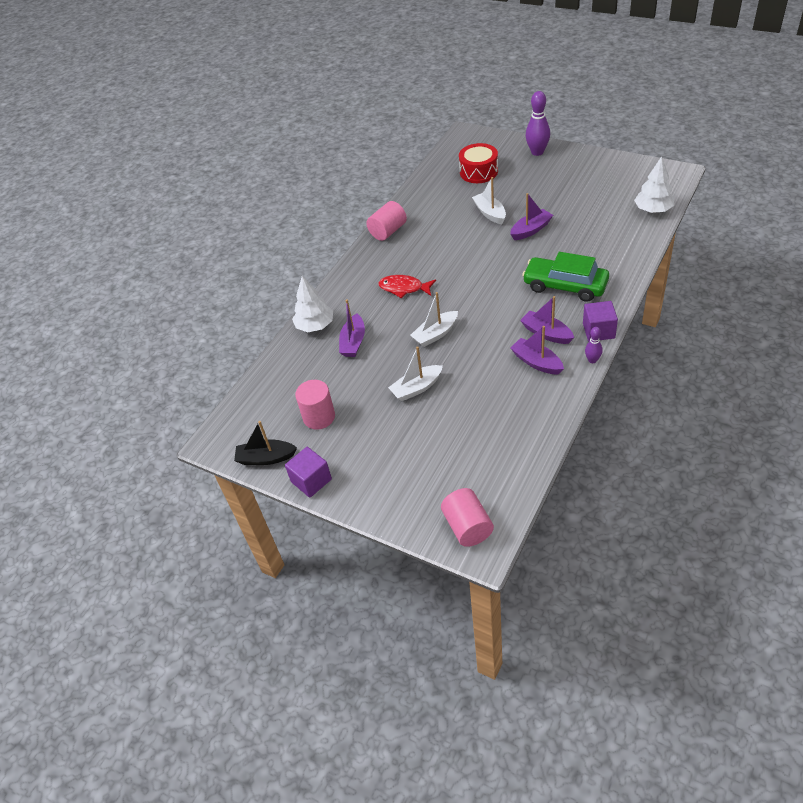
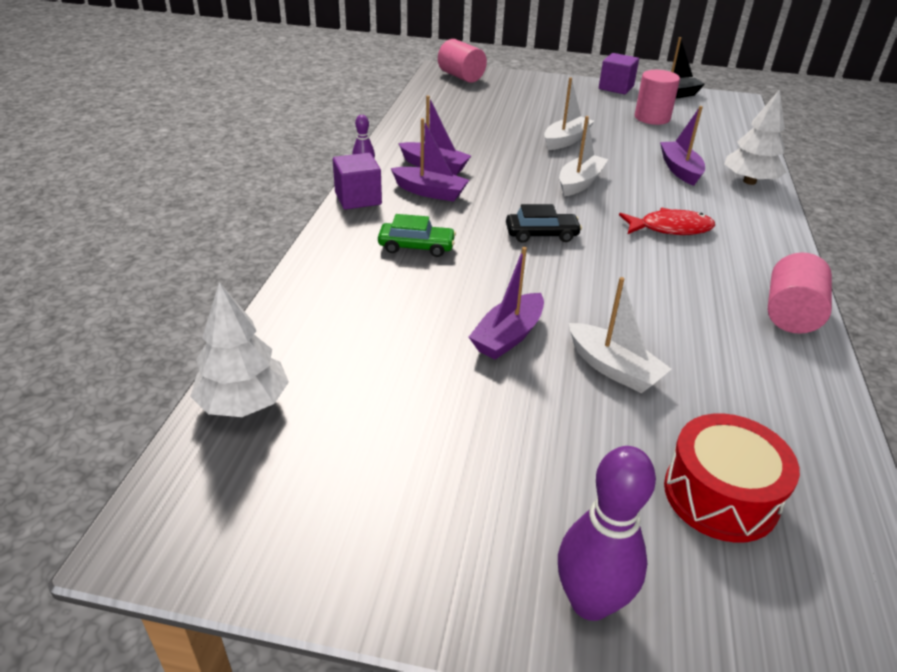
camera: 155 degrees right, 10 degrees down
(485, 289) = (541, 234): none -> black car
(565, 286) = (416, 247): green car -> green car, size x0.55

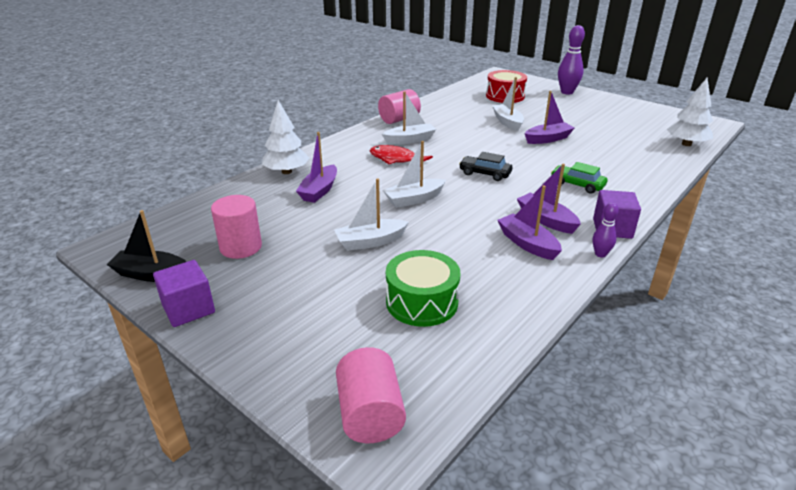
camera: 150 degrees left, 5 degrees down
(482, 116) = (422, 302): none -> green drum
(704, 268) = (410, 140): none -> white boat

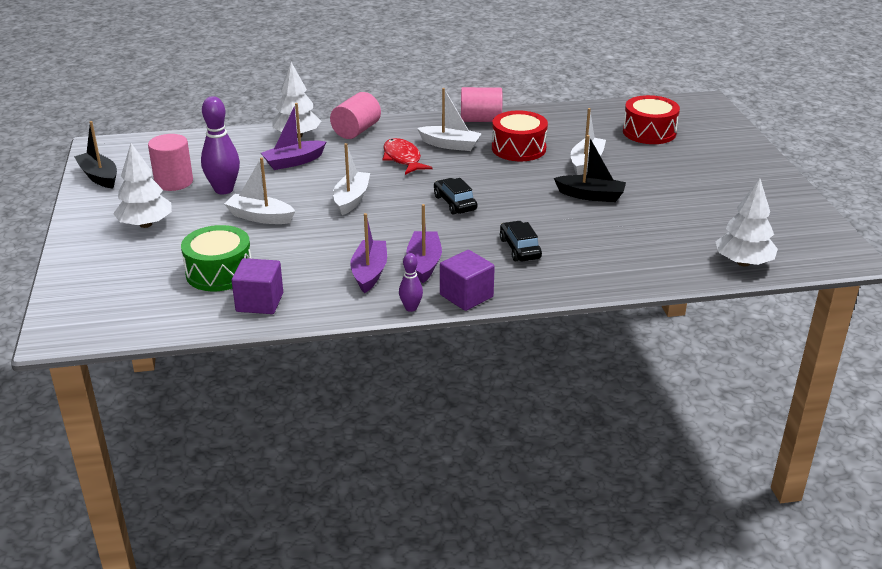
camera: 40 degrees right, 0 degrees up
(188, 309) = (87, 208): purple cube -> purple cube (259, 302)
(278, 295) = (146, 224): none -> white tree
(370, 414) = (84, 314): pink cylinder -> pink cylinder (356, 131)
(414, 199) = (351, 199): white boat -> white boat turned 90 degrees clockwise
(455, 128) = (518, 148): none -> red drum
(548, 139) = (591, 195): purple boat -> black boat
(567, 92) = (739, 153): purple bowling pin -> purple bowling pin (224, 190)
(577, 185) = (520, 248): green car -> black car

